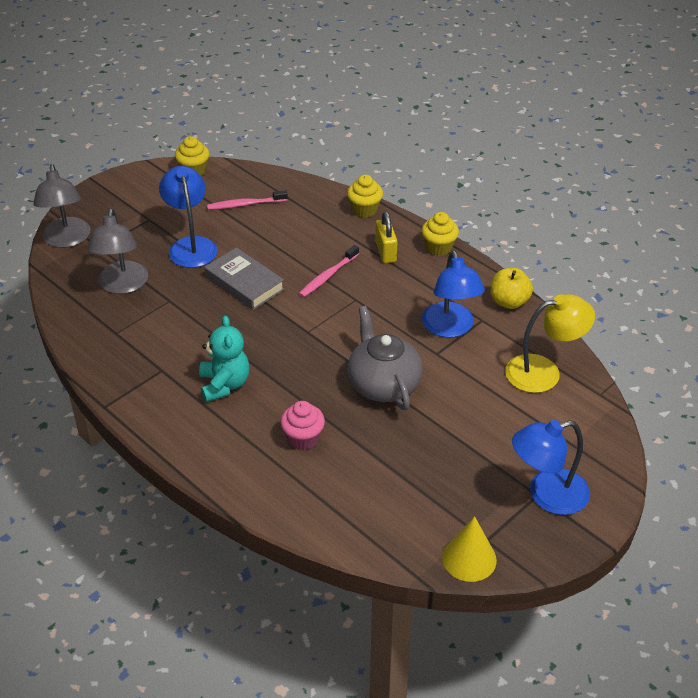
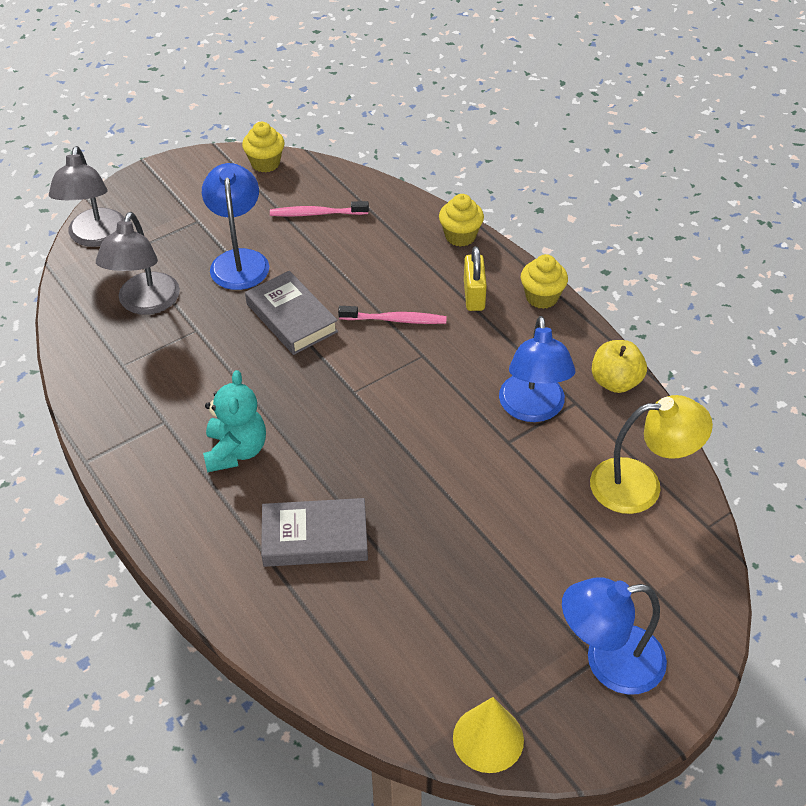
camera: 10 degrees right, 5 degrees up
(303, 438) = (315, 537): pink cupcake -> grey book
(328, 276) = (395, 320): pink toothbrush -> pink toothbrush turned 135 degrees counterclockwise
(383, 385) = (431, 476): grey teapot -> none

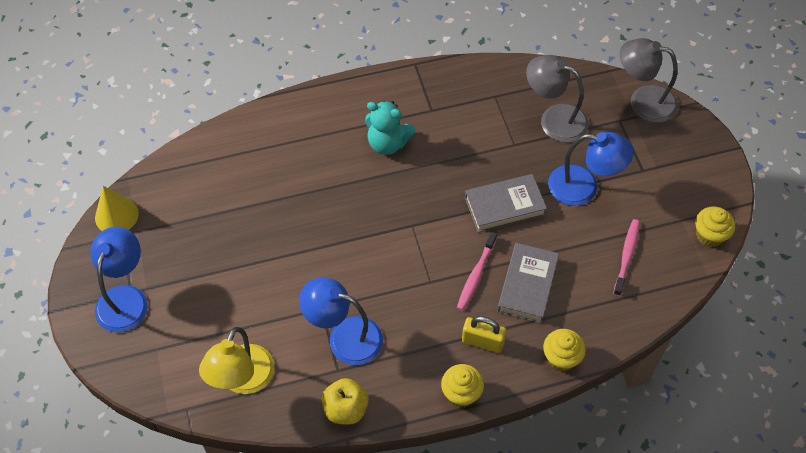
camera: 110 degrees right, 10 degrees up
(315, 537) = (297, 169): grey book -> grey book (527, 285)

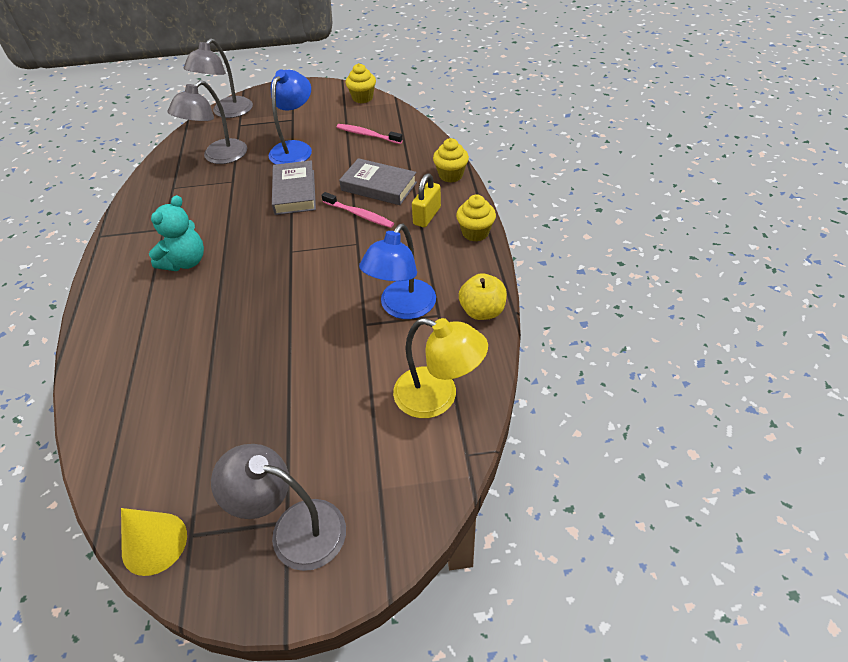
camera: 80 degrees left, 10 degrees down
(125, 298) = (294, 529): blue lamp -> grey lamp

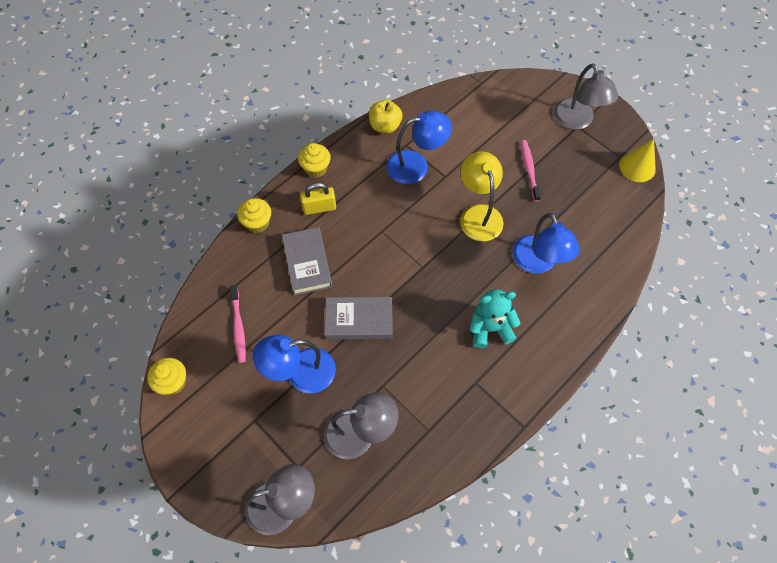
camera: 130 degrees left, 15 degrees up
(188, 336) = (538, 263): none -> blue lamp
(295, 192) = (359, 320): grey book -> grey book turned 45 degrees clockwise
(359, 214) = (350, 252): pink toothbrush -> pink toothbrush (529, 169)
(438, 397) = (461, 111): yellow lamp -> yellow lamp (478, 214)

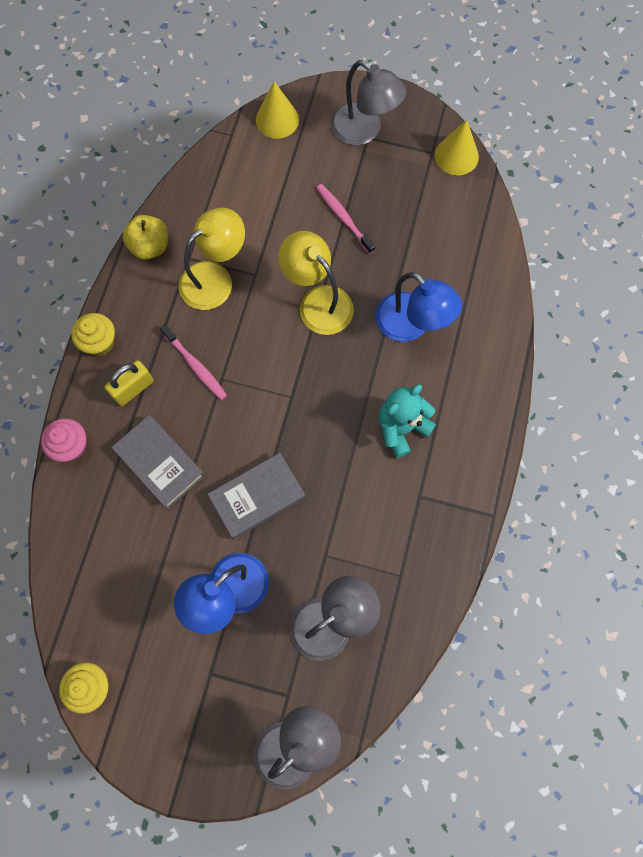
camera: 30 degrees left, 10 degrees up
(238, 327) = (126, 580): pink toothbrush -> pink toothbrush (195, 366)
(257, 223) = (71, 446): yellow cupcake -> pink cupcake
(416, 166) = (215, 278): blue lamp -> yellow lamp
(519, 87) = (277, 119): none -> yellow cone

